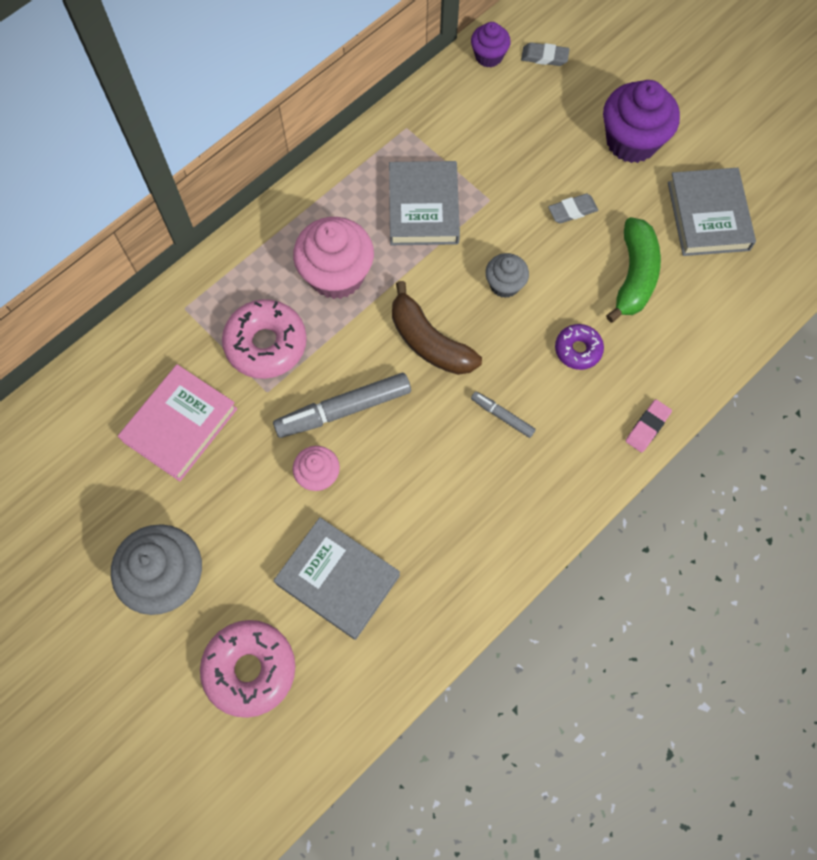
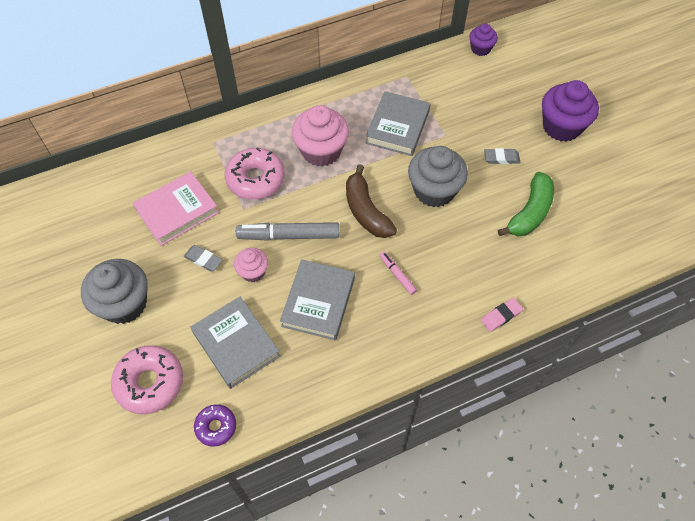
camera: 20 degrees right, 10 degrees down
(502, 416) = (397, 275): grey marker -> pink marker
(504, 284) = (434, 191): grey cupcake -> grey cupcake, size x1.82
(544, 57) = (519, 59): grey eraser -> grey eraser (203, 259)
(578, 350) = (469, 248): purple donut -> purple donut (216, 427)
(708, 216) = (600, 189): grey book -> grey book (318, 302)

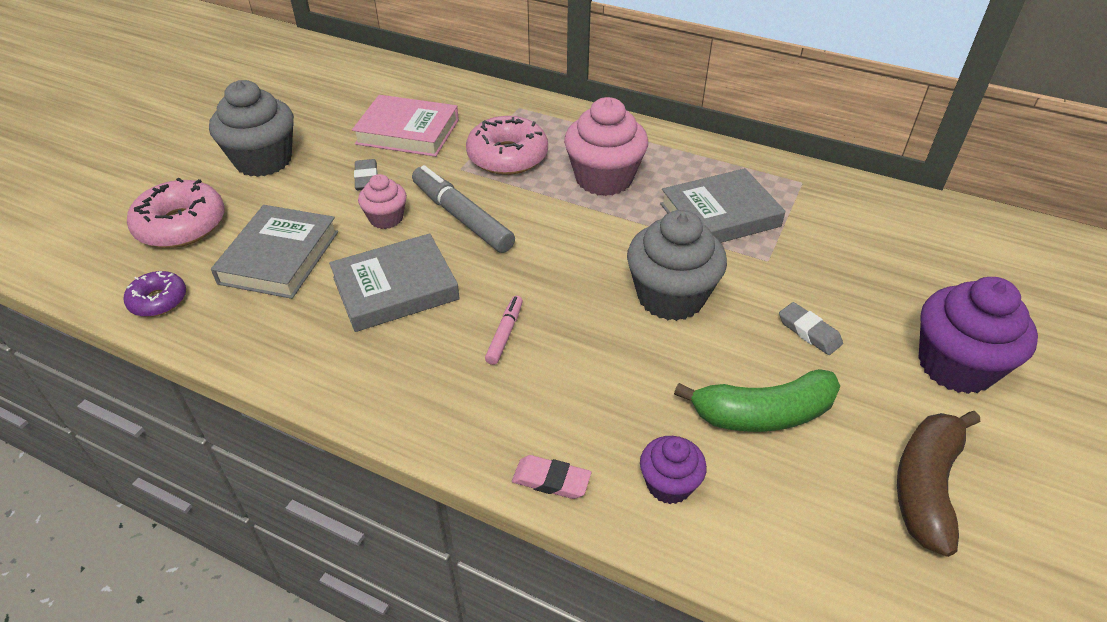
camera: 50 degrees right, 15 degrees down
(366, 211) = (566, 256): brown banana -> brown banana (926, 486)
(480, 49) = (945, 217): purple cupcake -> purple cupcake (669, 484)

